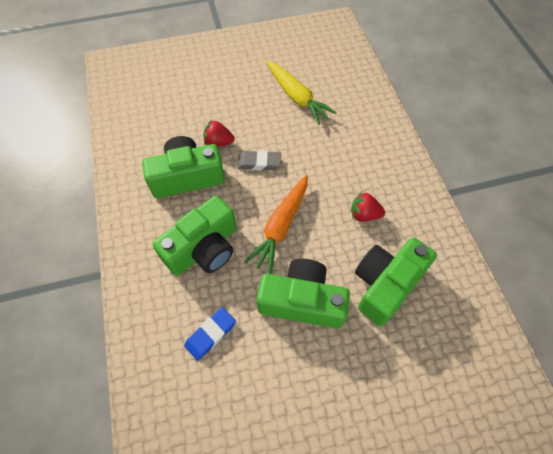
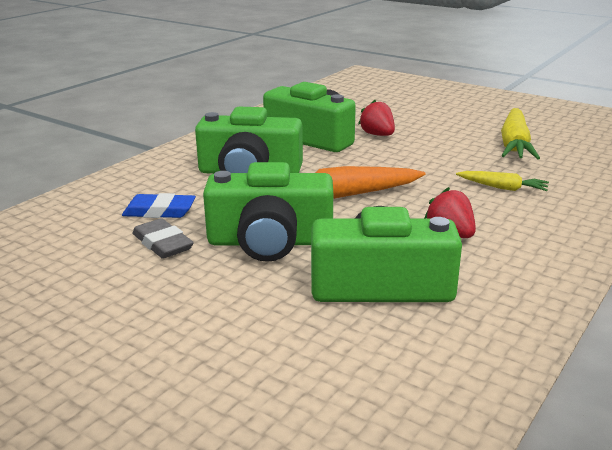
camera: 50 degrees right, 35 degrees down
(259, 162) = (395, 158): grey eraser -> grey eraser (162, 243)
(302, 301) = (270, 241): green camera -> green camera turned 120 degrees clockwise
(339, 150) = (502, 188): none -> yellow carrot

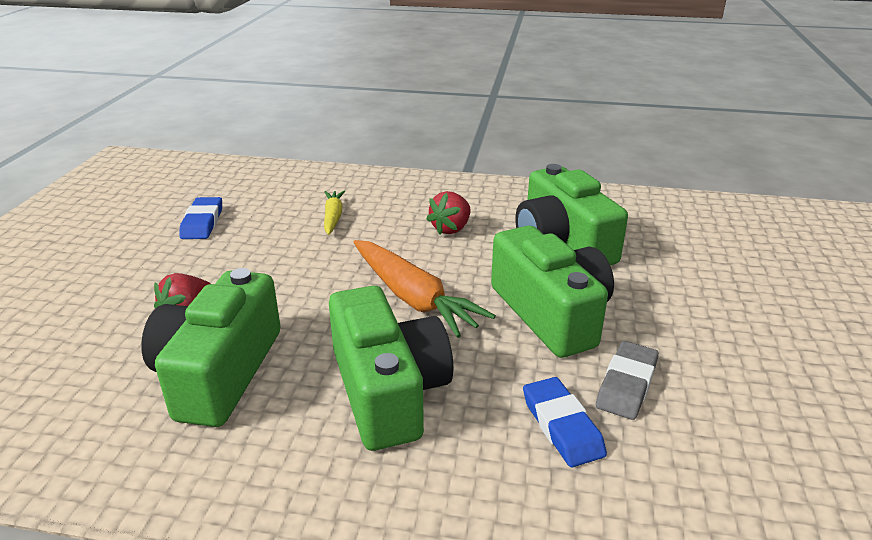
camera: 115 degrees left, 5 degrees up
(514, 144) = (202, 222): yellow carrot -> blue eraser

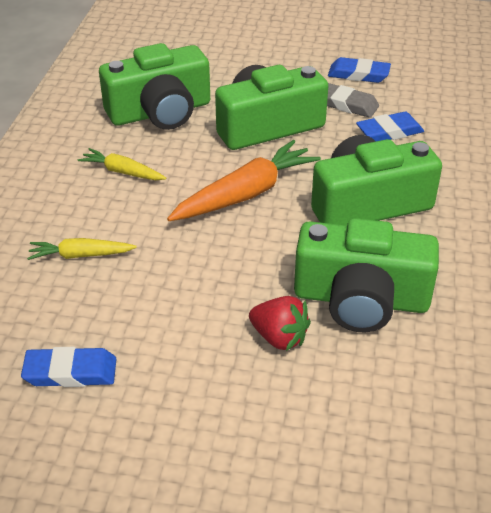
camera: 90 degrees left, 10 degrees up
(451, 229) = (122, 172): red strawberry -> yellow carrot
(722, 404) = (358, 74): none -> blue eraser

